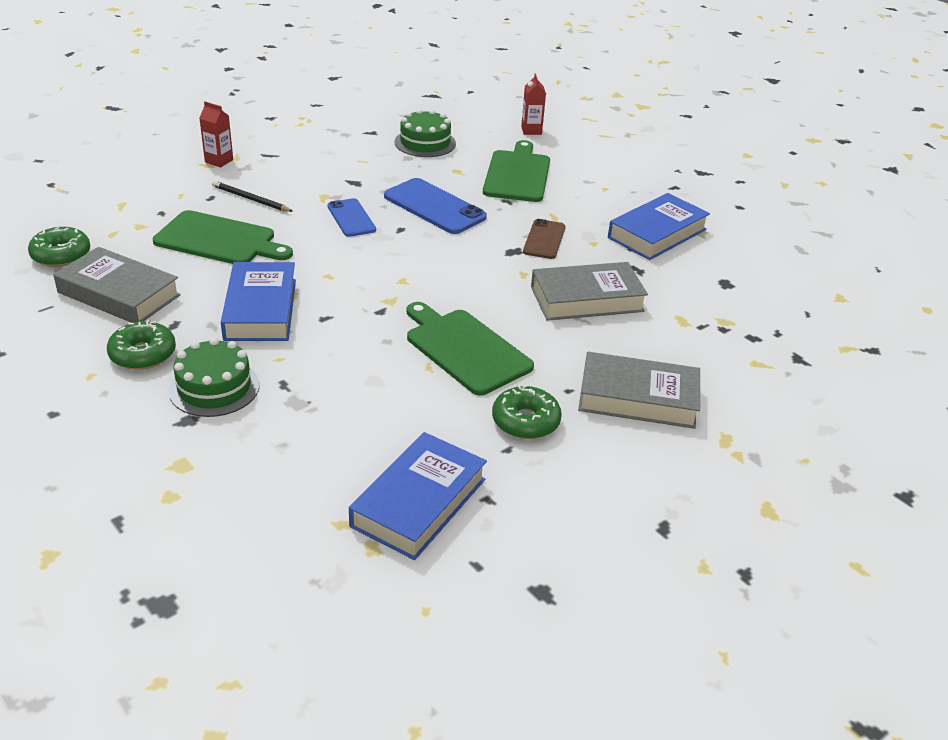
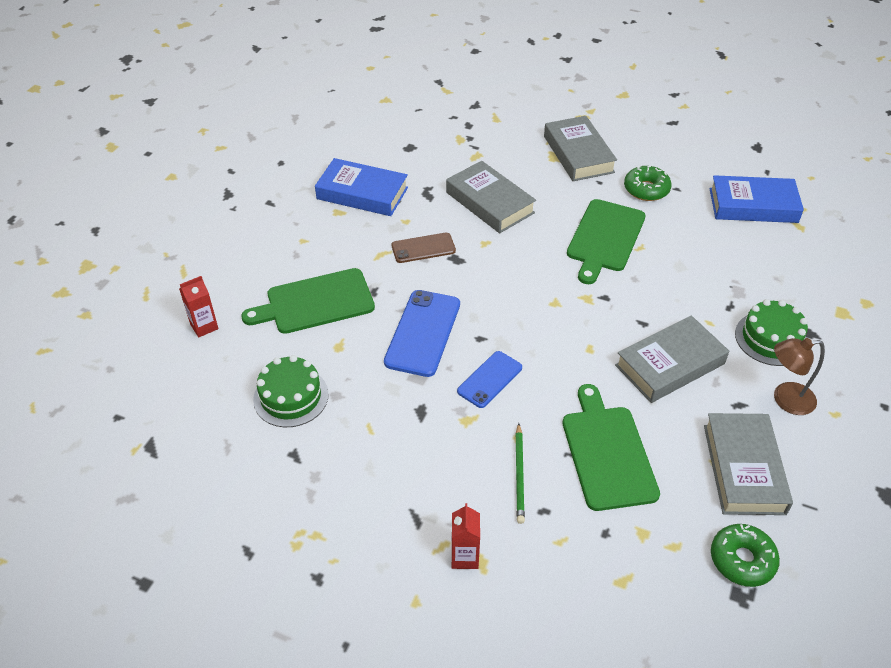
camera: 115 degrees left, 10 degrees up
(143, 354) = (785, 400): green donut -> brown lamp
(250, 199) = (519, 475): black pencil -> green pencil
(260, 309) = (670, 364): blue book -> grey book

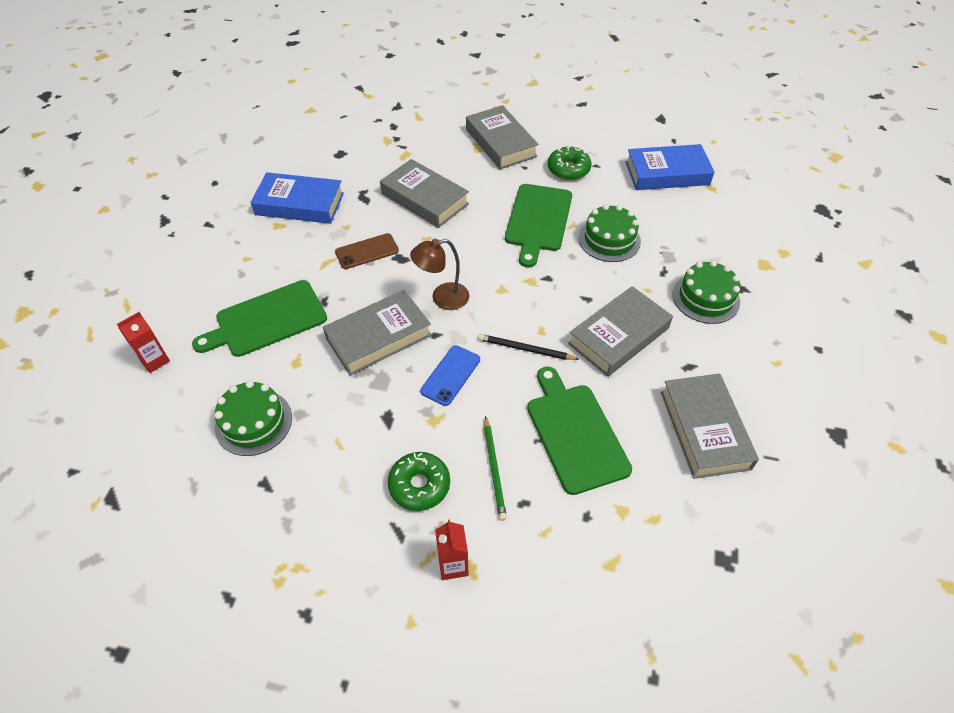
camera: 10 degrees left, 5 degrees up
(423, 333) = (378, 337): blue phone -> grey book
(570, 364) = (525, 349): none -> black pencil
(677, 266) = (609, 239): none -> green cake
(742, 560) = (719, 522): green donut -> green donut (419, 485)
(785, 400) = (730, 355): brown lamp -> brown lamp (442, 298)

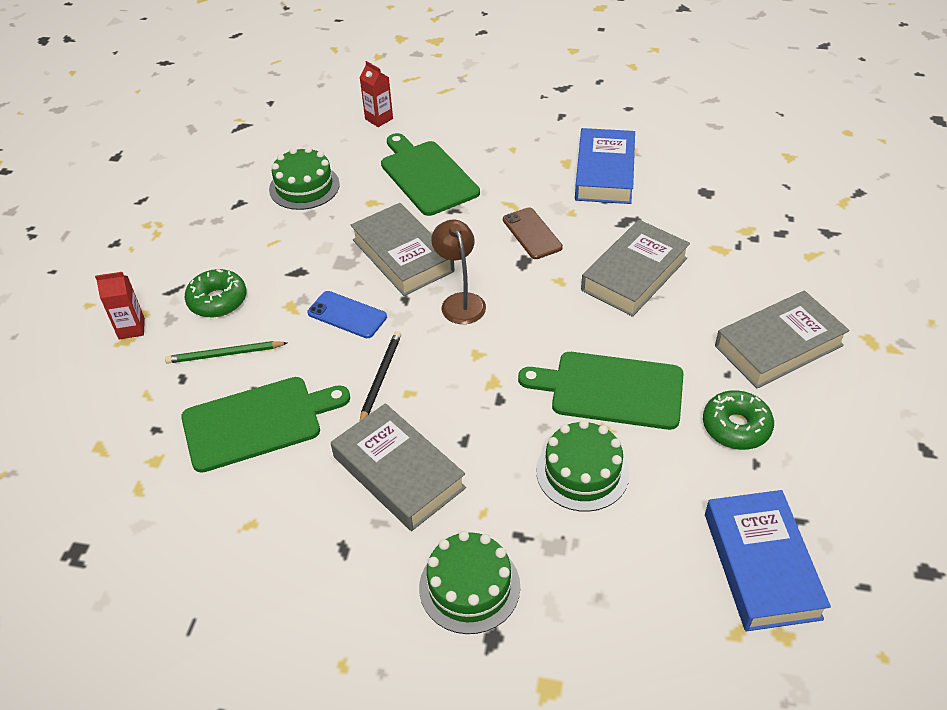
camera: 90 degrees right, 5 degrees down
(704, 429) = (243, 554): grey book -> none

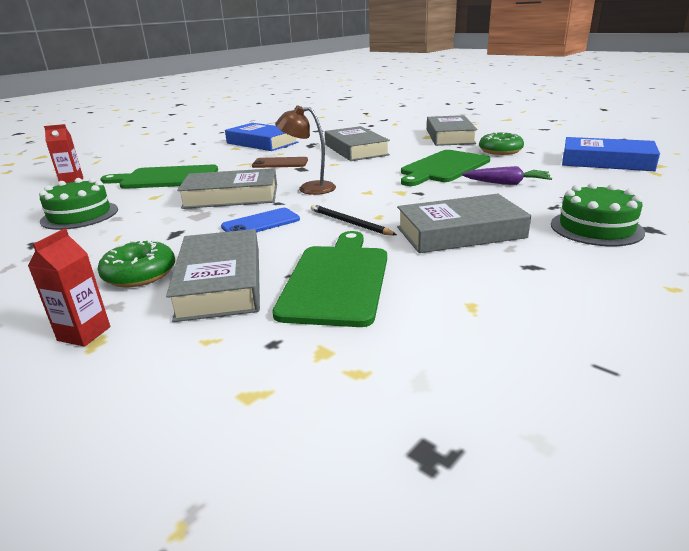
camera: 60 degrees left, 20 degrees down
(224, 354) = (221, 282): green pencil -> grey book
(582, 472) = (507, 183): green cake -> purple carrot

